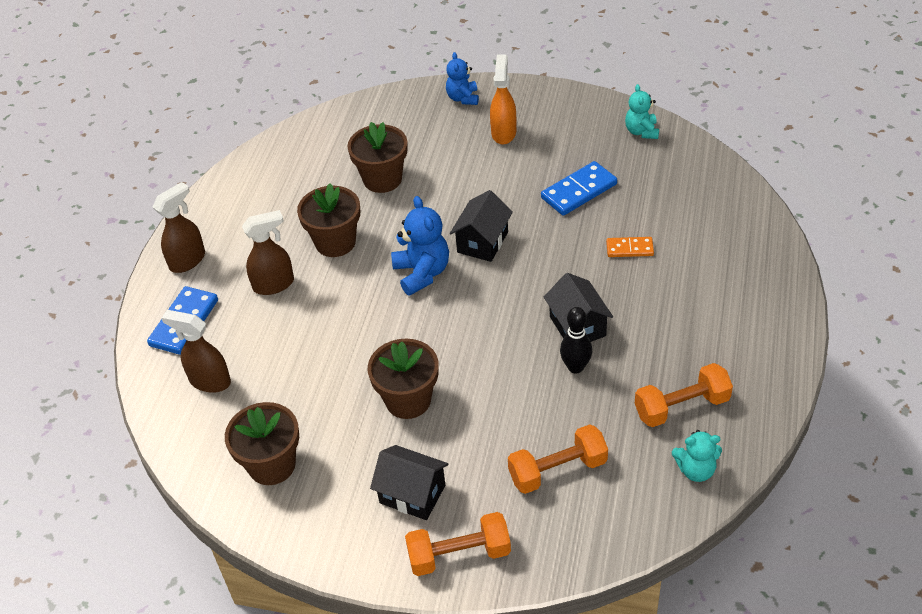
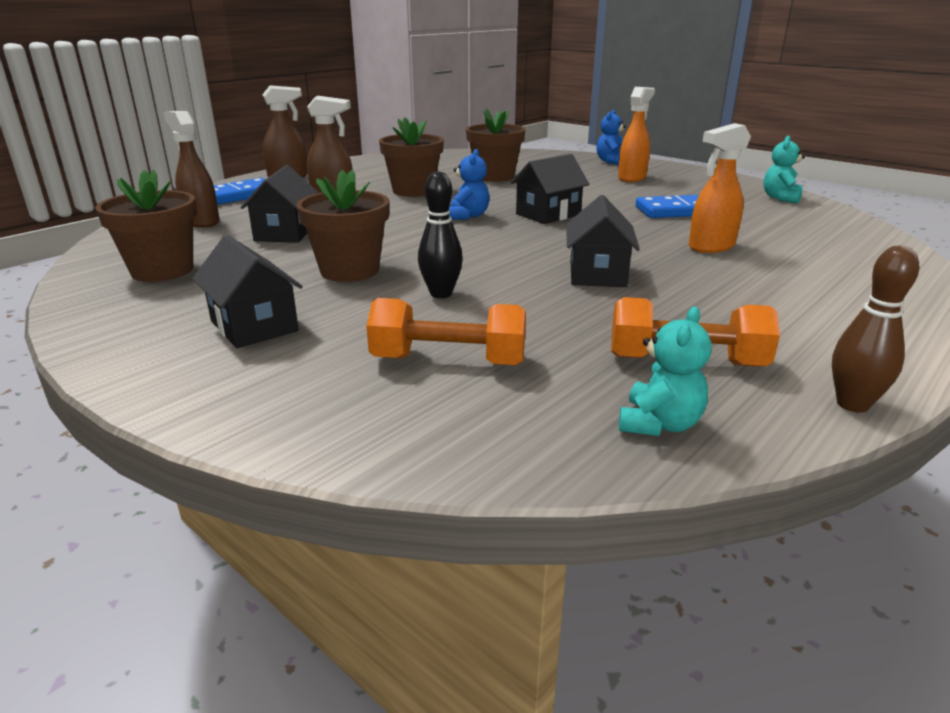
camera: 25 degrees right, 20 degrees down
(303, 368) = (285, 233): none -> black house
(422, 273) = (468, 216): blue teddy bear -> blue teddy bear, size x0.65
(459, 554) = (226, 388): orange dumbbell -> none
(575, 367) = (564, 297): black bowling pin -> black bowling pin (441, 294)
(629, 249) = (711, 247): orange domino -> orange spray bottle
(695, 470) = (659, 424): turquoise teddy bear -> turquoise teddy bear turned 90 degrees counterclockwise
(775, 407) = (852, 404): none -> brown bowling pin

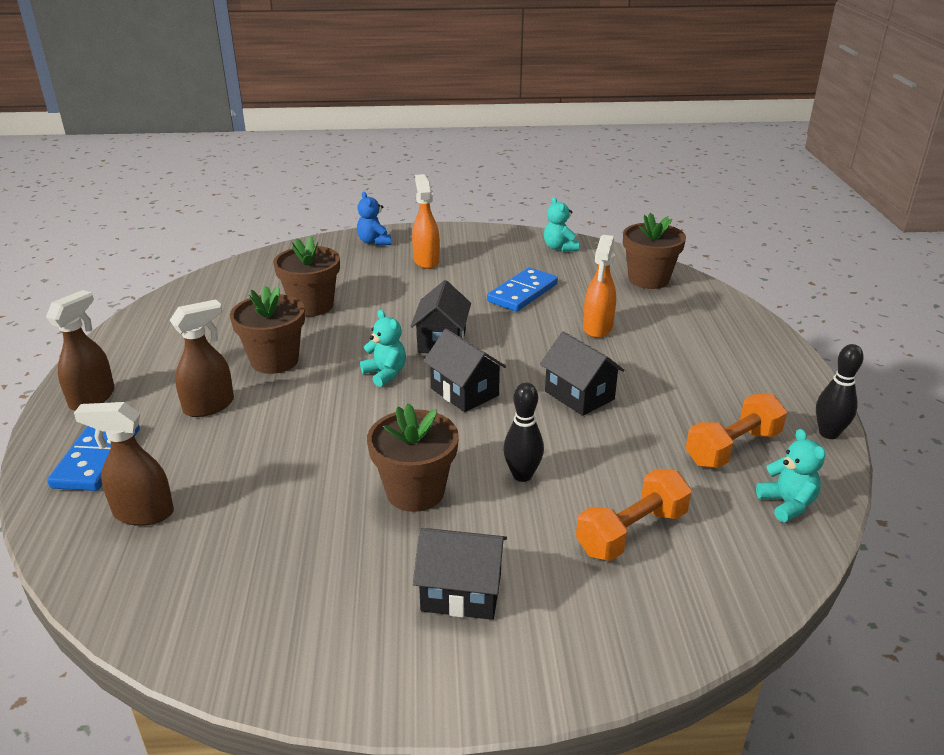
camera: 45 degrees left, 5 degrees up
(162, 271) = (254, 594): brown flower pot -> brown flower pot (648, 279)
(285, 233) = (268, 480): black house -> black house (464, 392)
(468, 216) = (385, 374): blue teddy bear -> turquoise teddy bear
(852, 404) = (828, 433): brown bowling pin -> black bowling pin

